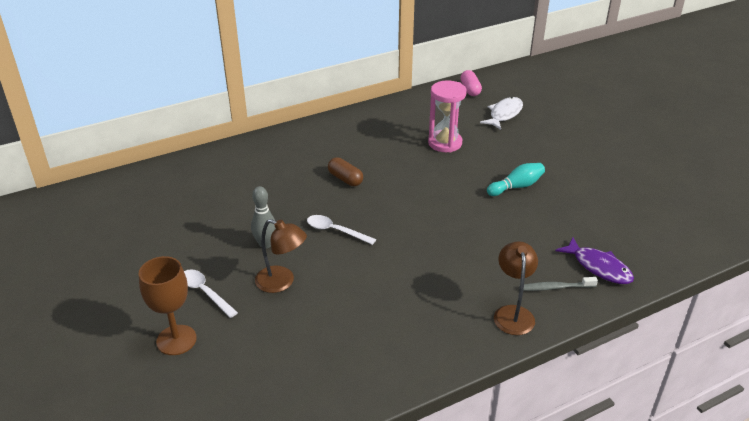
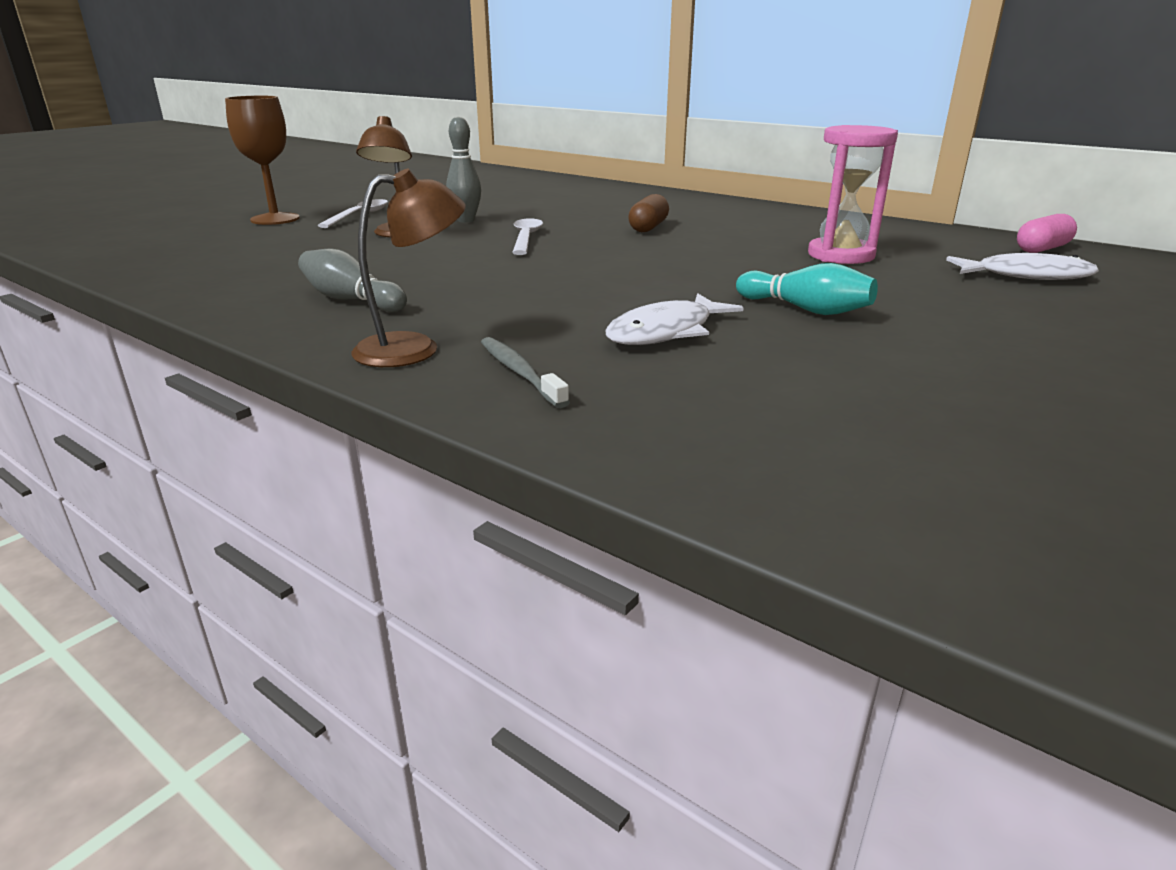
camera: 65 degrees right, 10 degrees down
(424, 324) = (351, 300): none -> grey bowling pin
(526, 233) = (666, 332): none -> white fish
(598, 267) = (634, 405): purple fish -> none

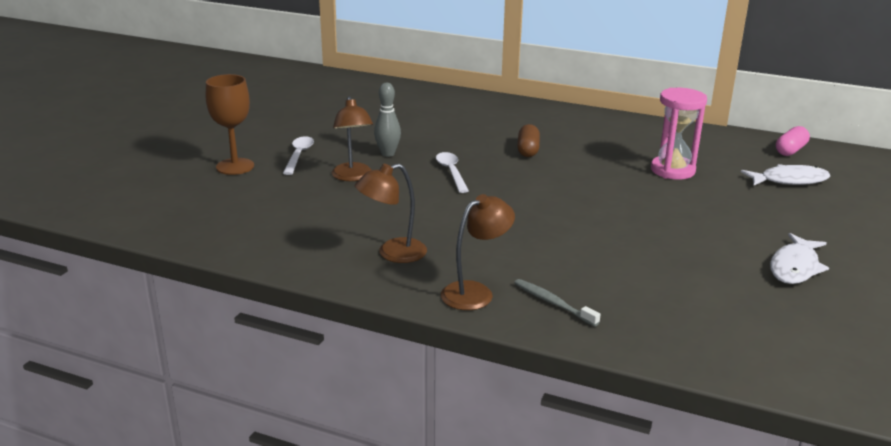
camera: 15 degrees left, 0 degrees up
(351, 300) = (392, 253): grey bowling pin -> brown lamp
(666, 332) = (611, 258): white fish -> white fish (795, 267)
(805, 309) = (678, 228): turquoise bowling pin -> none

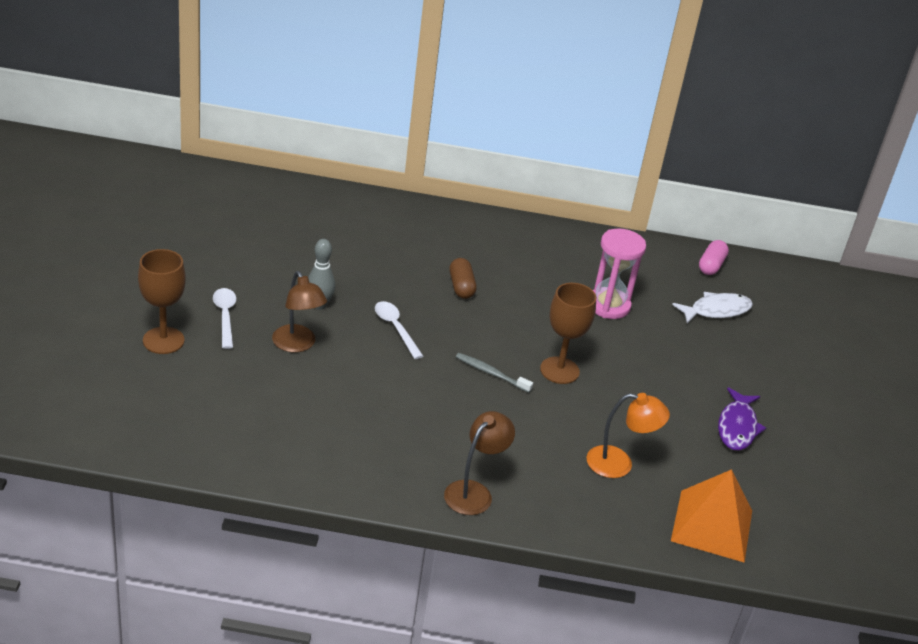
camera: 20 degrees left, 10 degrees up
(392, 253) = (380, 451): brown lamp -> none
(553, 303) = (545, 496): grey toothbrush -> grey toothbrush (491, 373)
(605, 210) = (559, 370): none -> brown goblet
(647, 285) = (619, 464): none -> orange lamp
(745, 347) = (712, 525): none -> orange pyramid
(795, 267) = (737, 427): white fish -> purple fish

